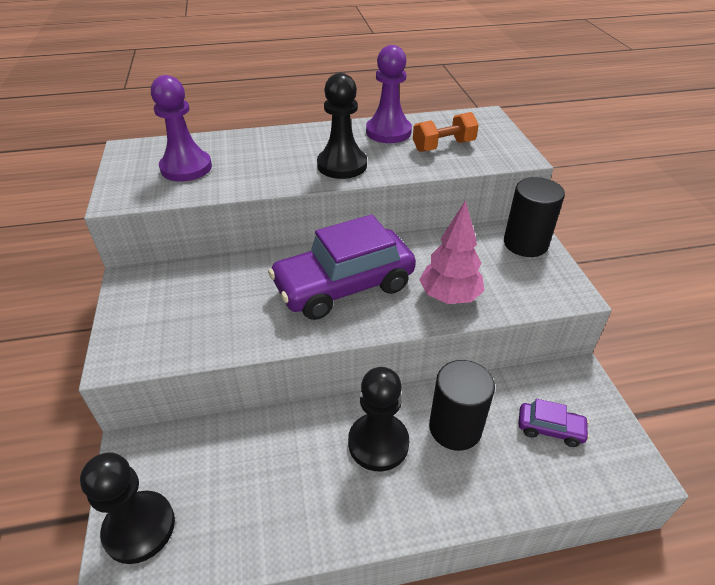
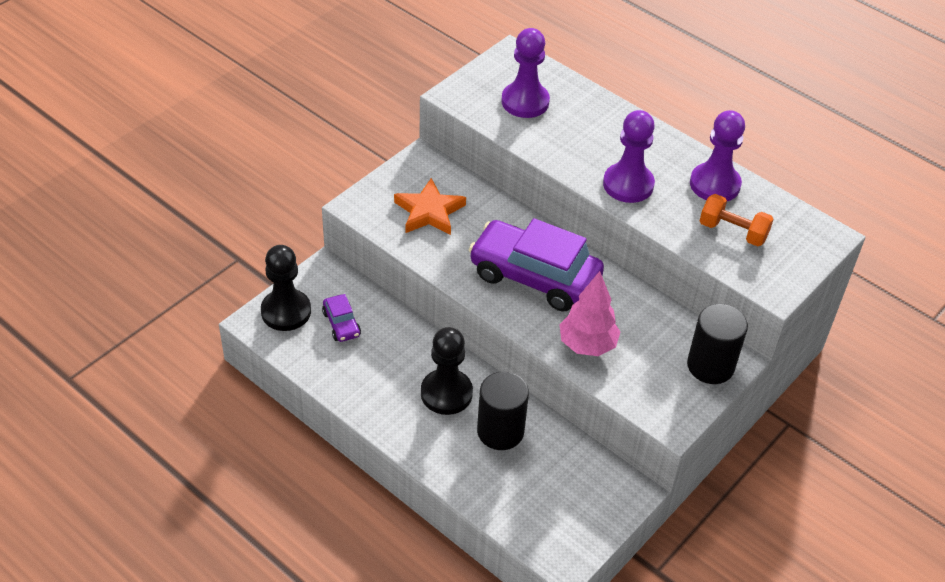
camera: 50 degrees right, 5 degrees up
(193, 310) = (429, 212): none -> orange star
(342, 165) = (628, 184): black pawn -> purple pawn
(550, 429) = (554, 490): purple car -> purple car (341, 324)

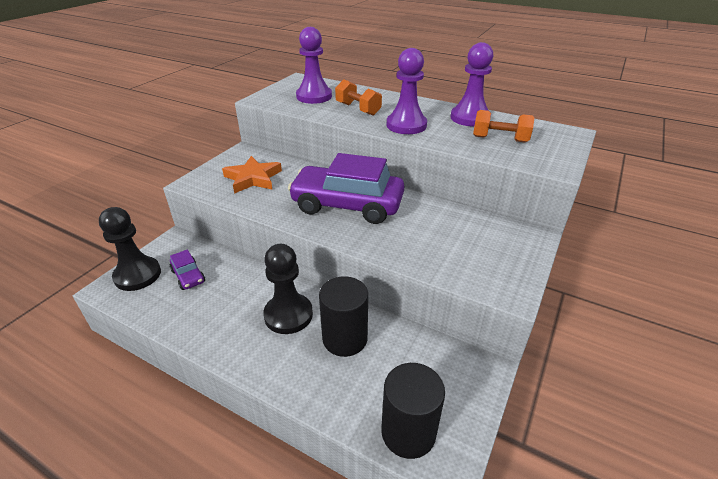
camera: 10 degrees left, 10 degrees down
(576, 140) = (358, 109): none -> orange dumbbell
(587, 345) = (407, 244): pink tree -> none
(710, 366) = (518, 242): black cylinder -> black cylinder (408, 432)

